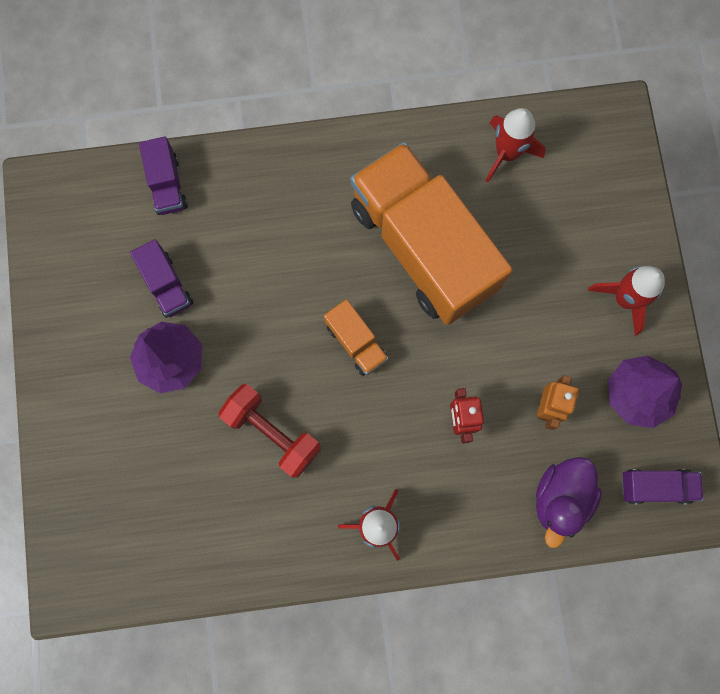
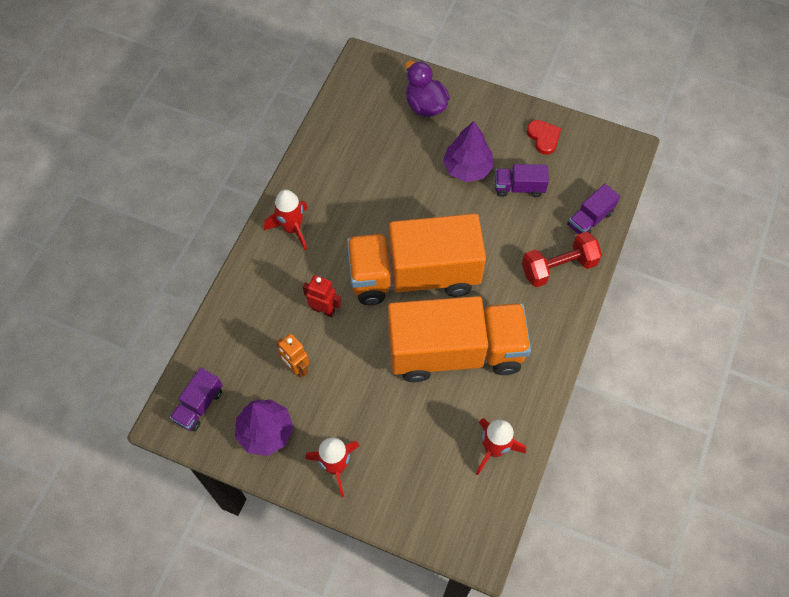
camera: 120 degrees right, 15 degrees down
(75, 292) = (543, 137): none -> red heart
(167, 185) = (590, 219): purple truck -> purple truck turned 60 degrees counterclockwise
(272, 432) = (386, 200): red dumbbell -> red dumbbell (558, 267)
(356, 342) = (414, 275): orange truck -> orange truck, size x2.41
(560, 498) = (234, 341): purple duck -> purple duck (425, 105)

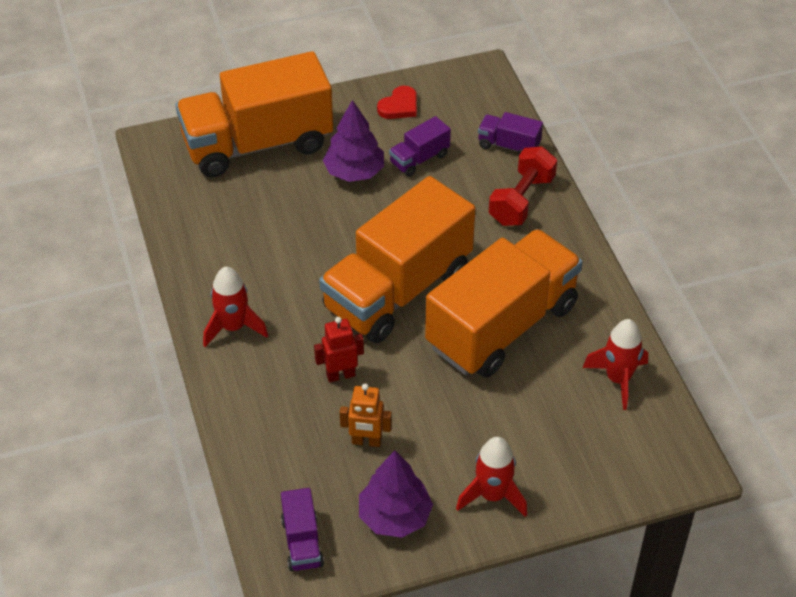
camera: 40 degrees left, 15 degrees down
(425, 105) = (257, 144): purple duck -> orange truck
(543, 137) = (399, 106): red heart -> red heart turned 105 degrees clockwise
(590, 219) = (509, 145): purple truck -> purple truck turned 105 degrees clockwise

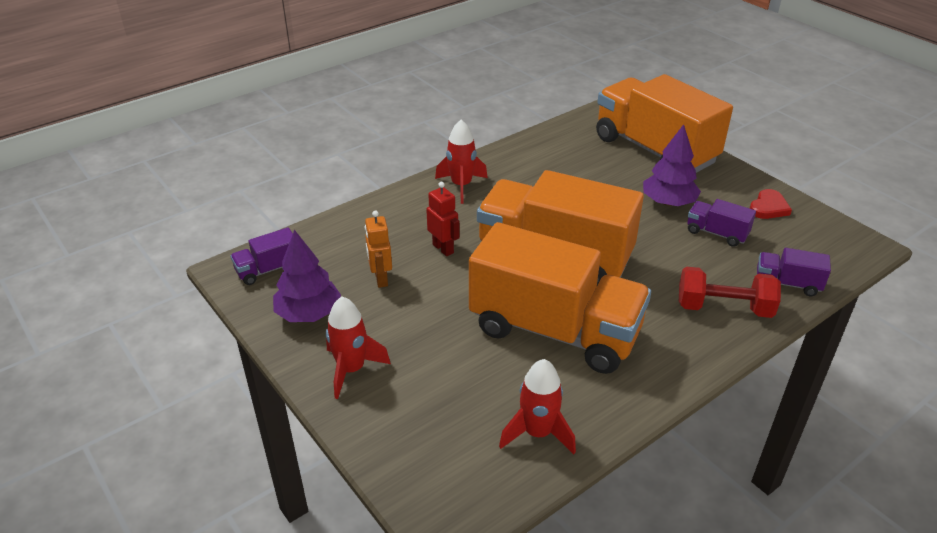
camera: 70 degrees right, 10 degrees down
(399, 106) = (768, 207): red heart -> red heart turned 75 degrees counterclockwise
(509, 145) = (787, 283): purple truck -> purple truck turned 75 degrees counterclockwise

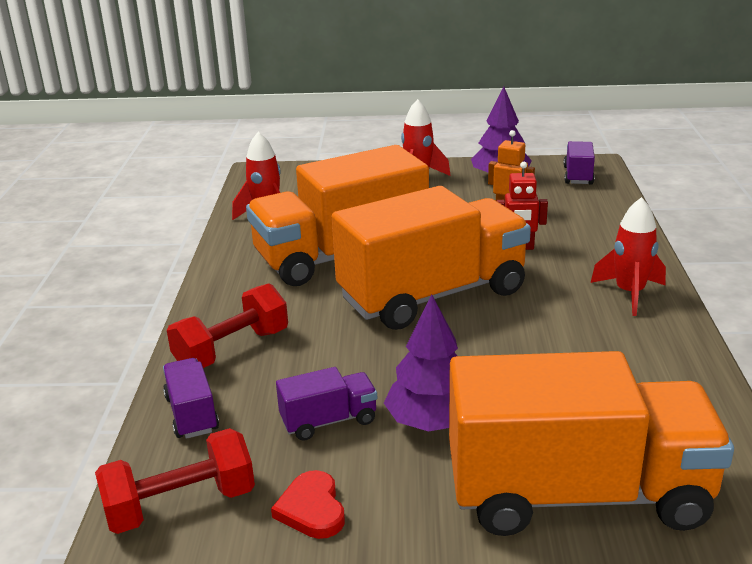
camera: 130 degrees right, 10 degrees down
(787, 283) = (192, 414): purple truck -> purple truck turned 75 degrees counterclockwise
(830, 244) = (180, 505): none -> red dumbbell

